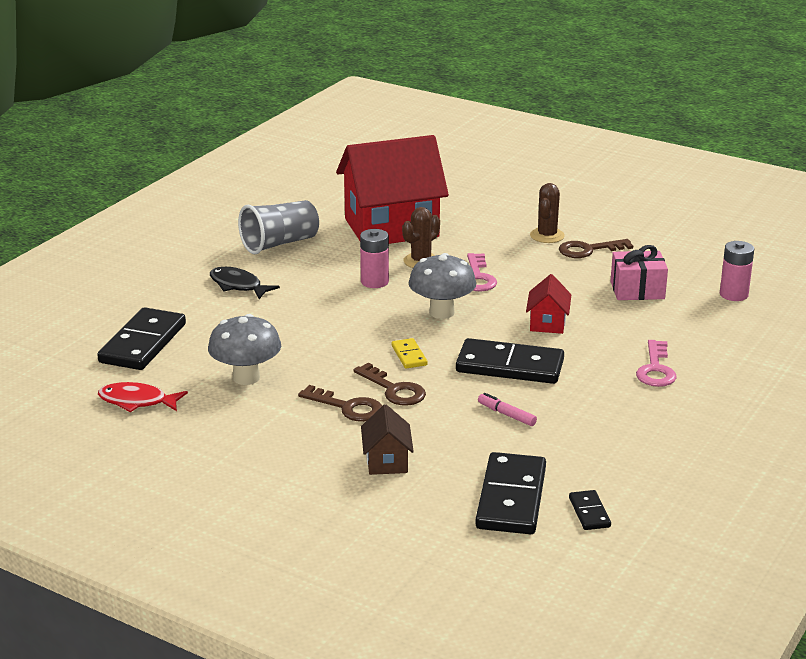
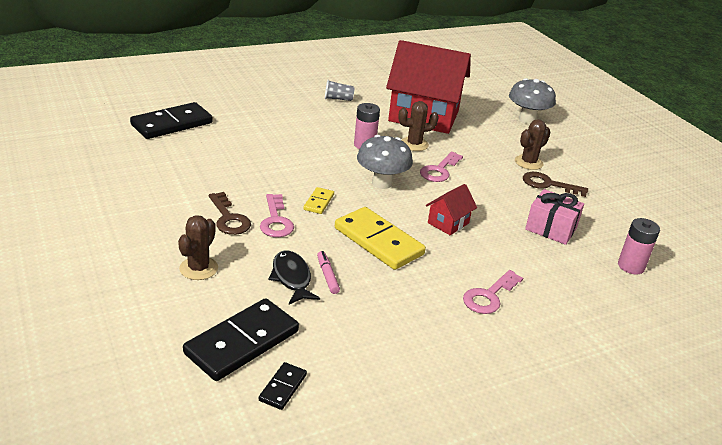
camera: 30 degrees right, 5 degrees up
(137, 401) = (115, 156): red fish -> none
(238, 285) = (276, 113): black fish -> black fish (292, 278)
(246, 378) = (197, 170): grey mushroom -> grey mushroom (527, 119)
(279, 244) = (338, 99): grey cup -> grey cup, size x0.53
(386, 461) = (198, 268): brown house -> brown cactus
(394, 390) = (276, 221): brown key -> pink key
(509, 366) = (378, 241): black domino -> yellow domino

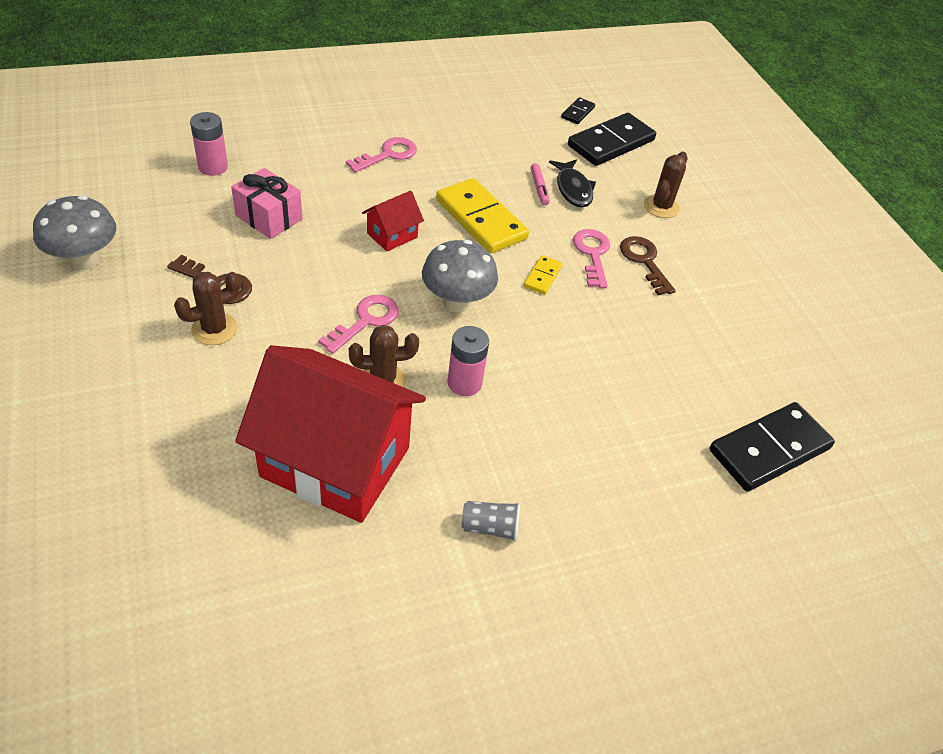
camera: 175 degrees left, 15 degrees up
(527, 119) = (130, 445): grey mushroom -> grey mushroom (85, 260)

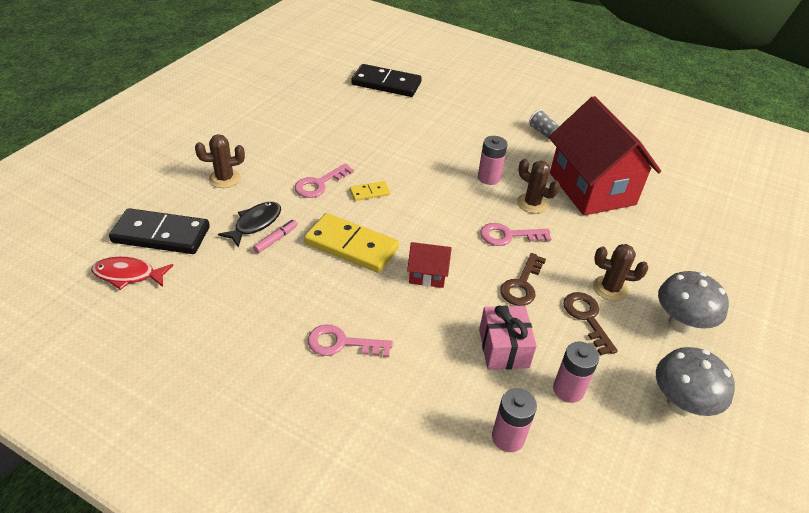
camera: 130 degrees left, 5 degrees down
(191, 218) = (568, 389): none -> pink battery
(456, 302) = (441, 212): grey mushroom -> grey mushroom (680, 323)
(481, 219) = (351, 246): yellow domino -> yellow domino turned 75 degrees counterclockwise
(577, 112) = (128, 275): black domino -> red fish
(644, 261) = (297, 163): brown key -> brown key (522, 285)

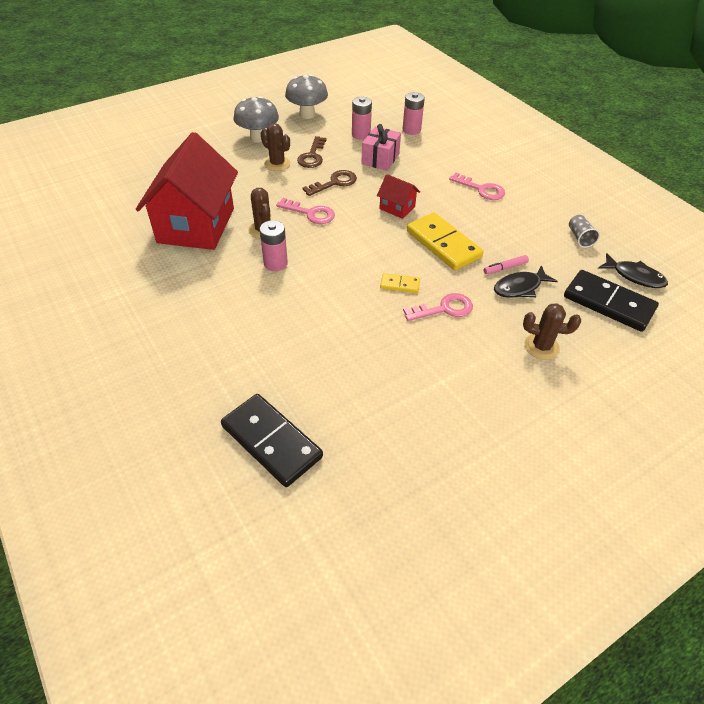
camera: 150 degrees left, 5 degrees up
(128, 275) = (635, 276): red fish -> black fish
(543, 133) = (163, 293): grey cup -> grey cup (579, 238)

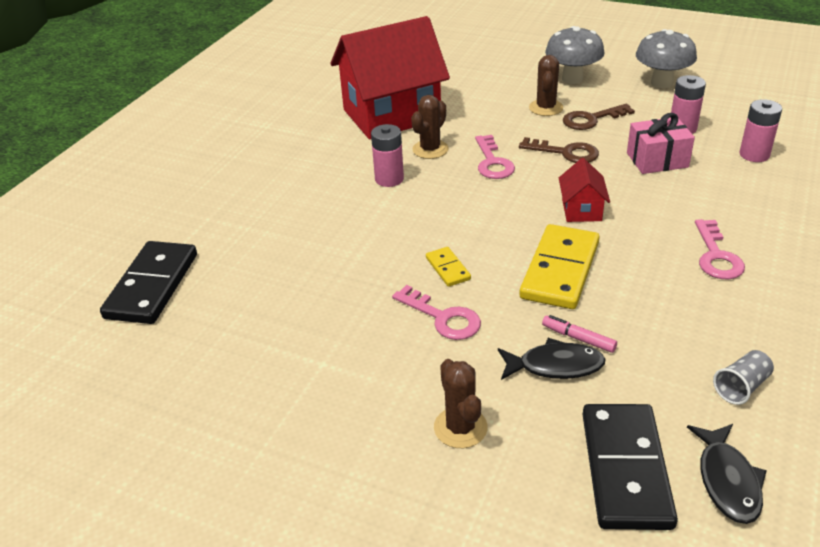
camera: 60 degrees right, 10 degrees down
(520, 287) = (555, 366): black fish -> black fish turned 150 degrees clockwise

